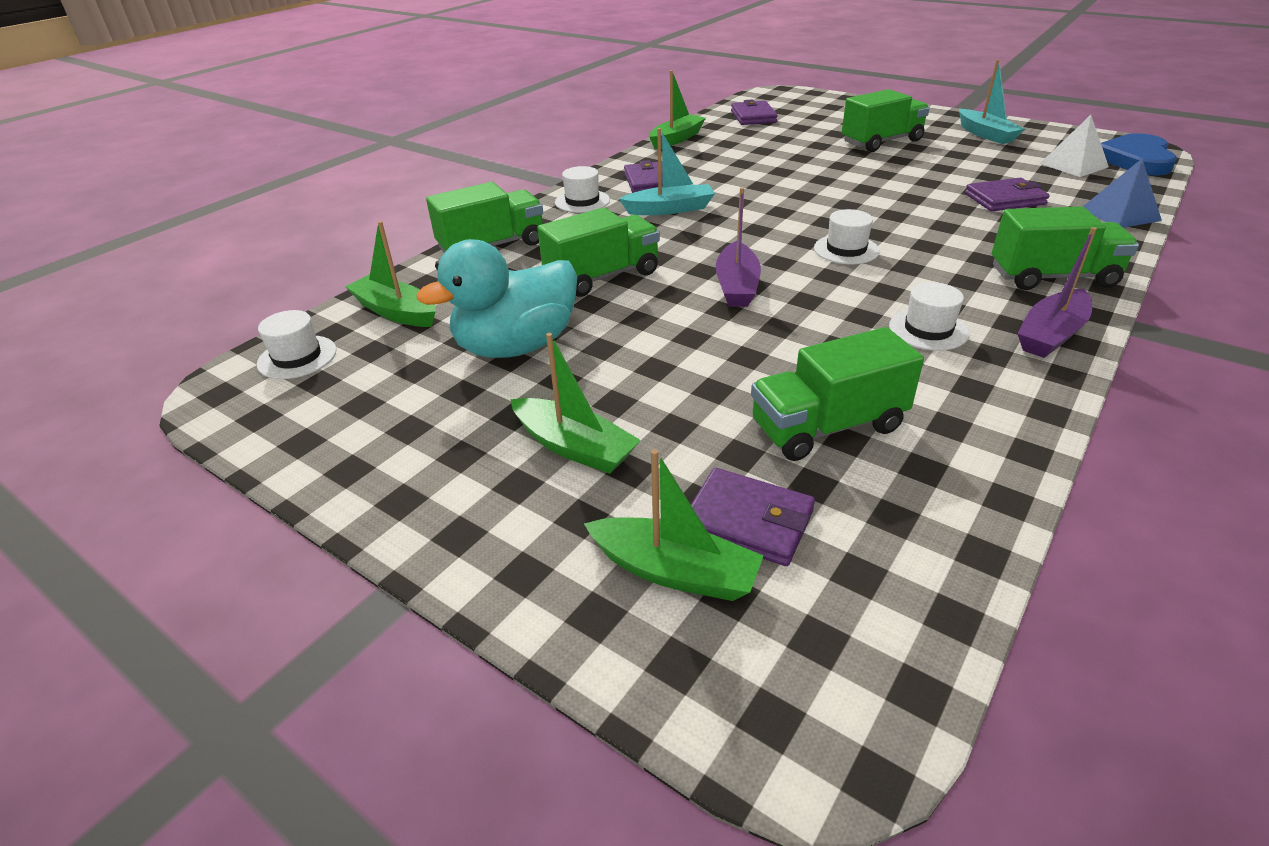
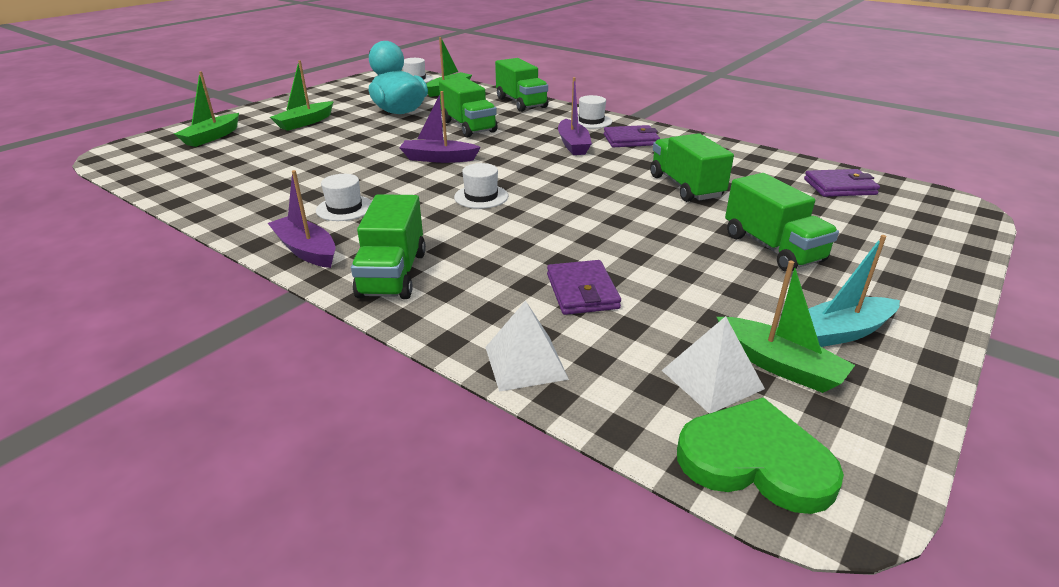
camera: 90 degrees right, 5 degrees down
(670, 209) = (573, 145): turquoise boat -> purple boat
(676, 139) = (745, 151): green boat -> green boat (779, 365)
(748, 521) = (224, 149): purple wallet -> none
(827, 427) = (271, 169): green truck -> green truck (685, 187)
(1120, 214) = (525, 362): blue pyramid -> white pyramid
(1135, 159) = (755, 460): blue heart -> green heart

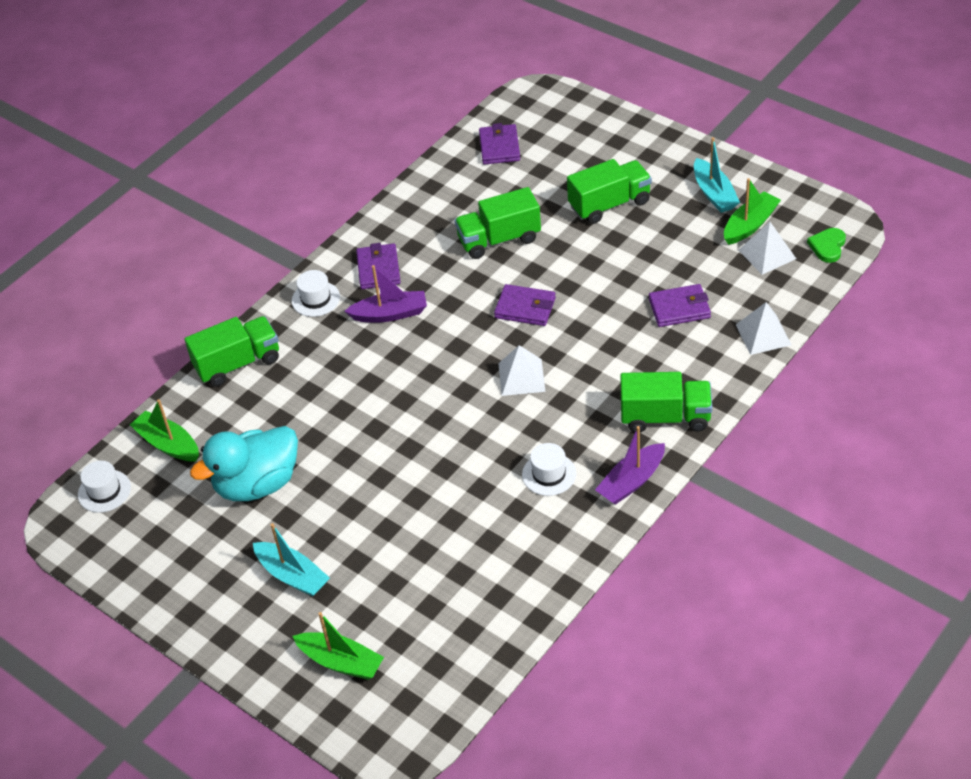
camera: 85 degrees left, 15 degrees up
(305, 122) = (292, 575): green boat -> turquoise boat
(438, 158) = (425, 421): purple boat -> none
(468, 126) = (324, 406): green truck -> none
(481, 196) = (521, 377): white hat -> white pyramid
(581, 198) = (525, 308): none -> purple wallet
(755, 460) = (827, 246): green heart -> green heart, size x0.58

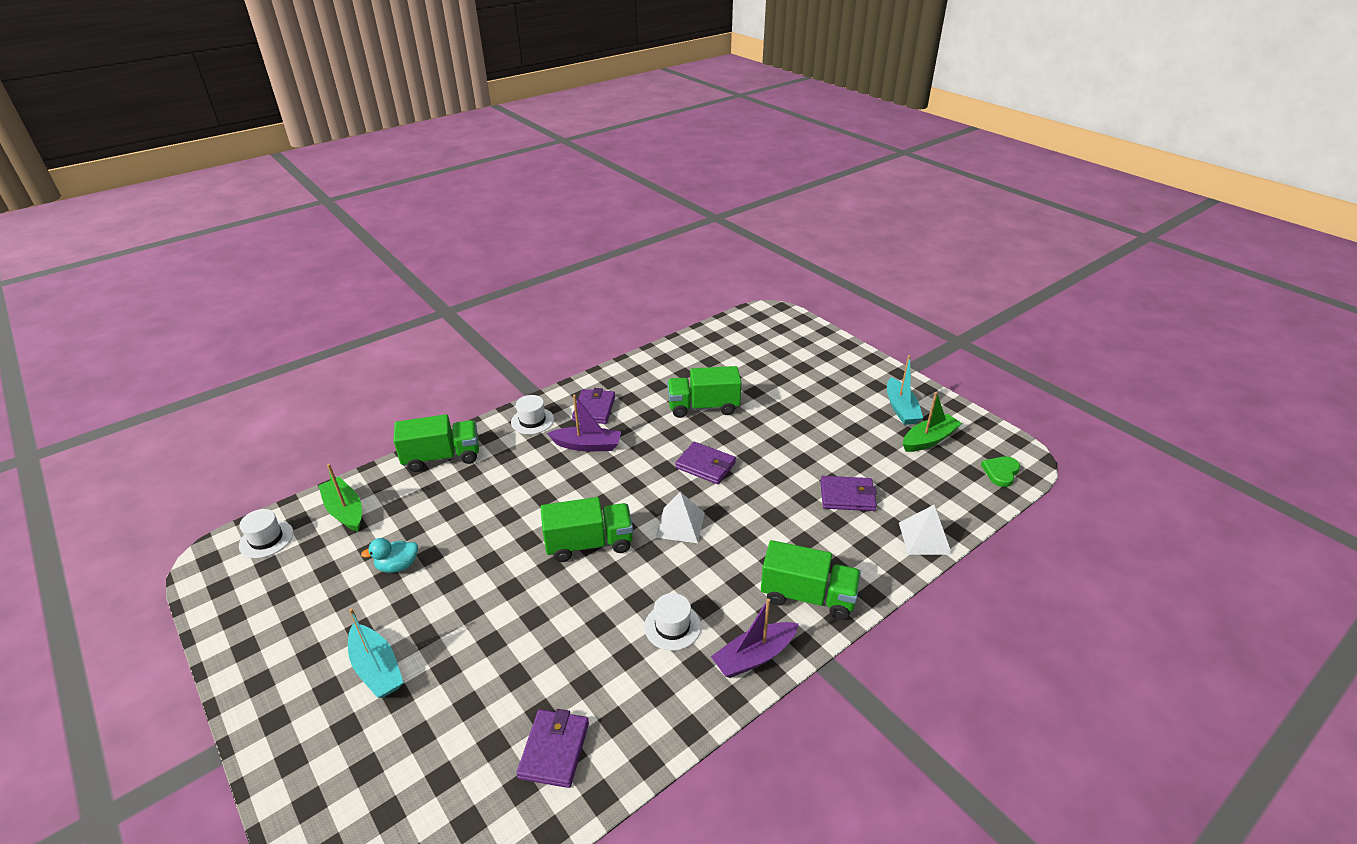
camera: 10 degrees right, 10 degrees down
(257, 484) = (398, 566): turquoise duck -> turquoise duck, size x0.48
(341, 662) = (369, 786): green boat -> none
(499, 147) = (729, 342): purple wallet -> purple wallet (554, 750)
(609, 204) = (806, 399): green truck -> green truck (589, 544)
(767, 254) = (940, 467): white pyramid -> none

